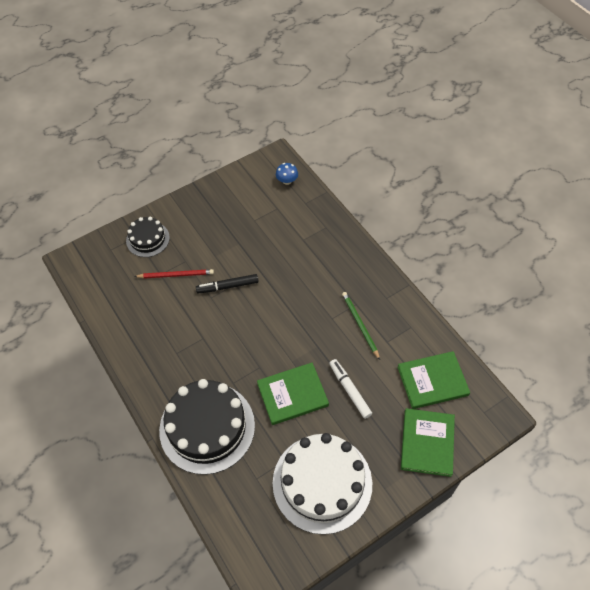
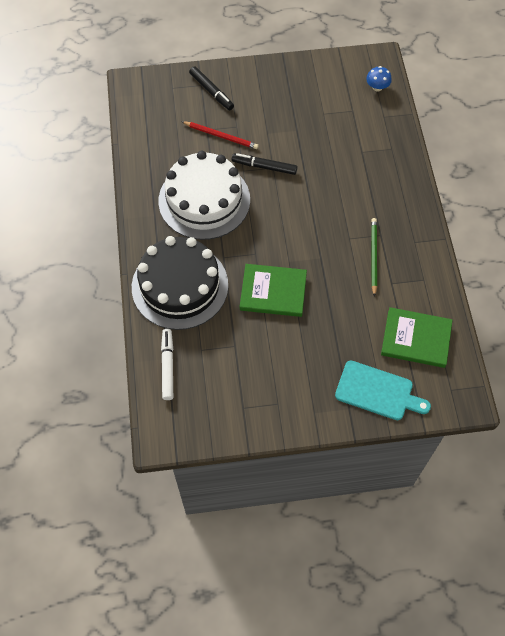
camera: 25 degrees right, 5 degrees up
(147, 239) = (211, 91): black cake -> black marker
(322, 483) = (258, 381): white cake -> white cake (204, 200)
(349, 390) = (329, 312): white marker -> white marker (167, 366)
(427, 443) = (378, 391): green book -> turquoise cutting board

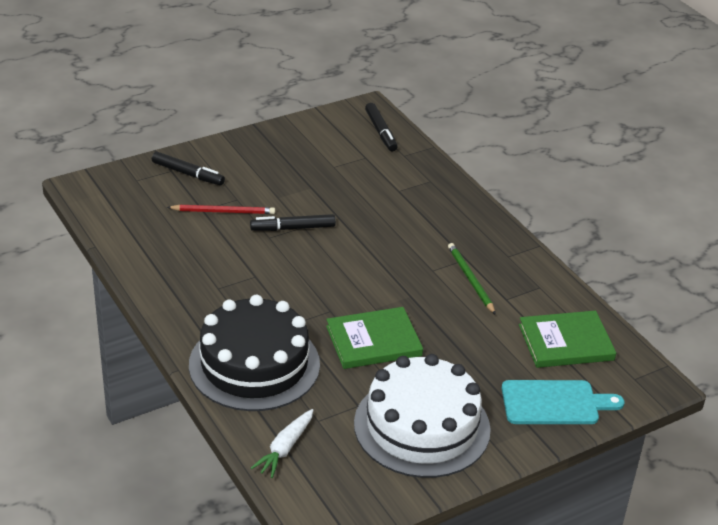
camera: 25 degrees left, 25 degrees down
(167, 366) = (285, 448): white marker -> white carrot
(204, 200) = (237, 275): white cake -> white cake (422, 426)
(377, 87) = (381, 132): blue mushroom -> black marker

